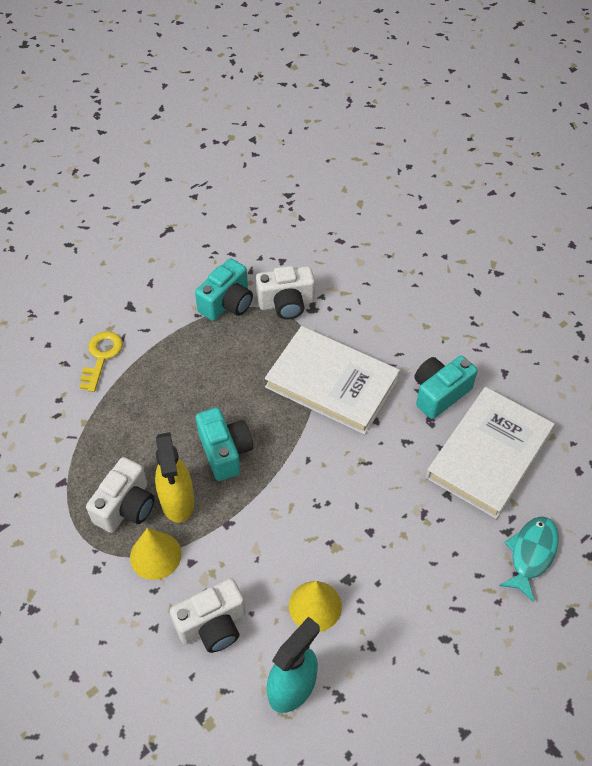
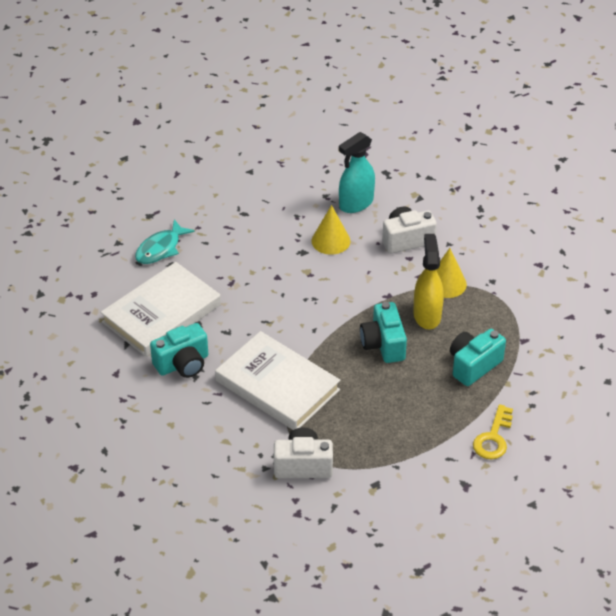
camera: 170 degrees left, 10 degrees down
(126, 506) = (469, 317): white camera -> none
(227, 303) = (364, 474): turquoise camera -> turquoise camera (473, 365)

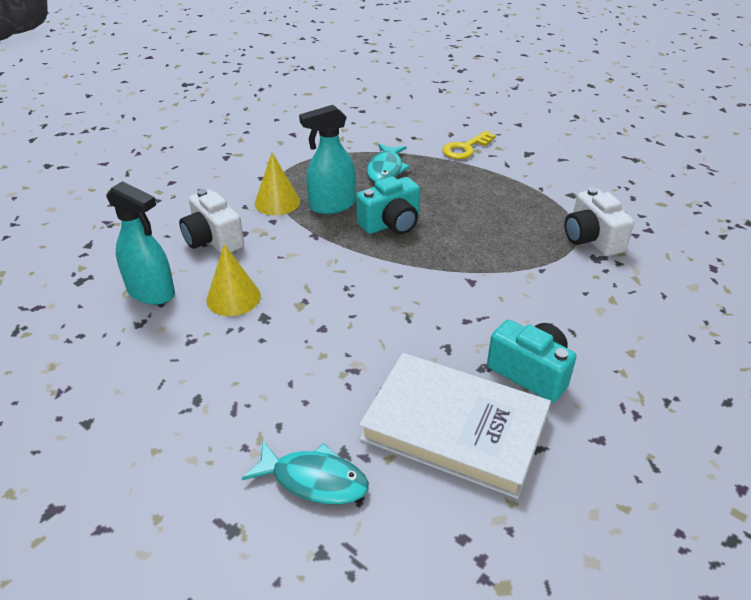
camera: 110 degrees left, 5 degrees down
(277, 385) = (502, 282): white book -> none
(427, 315) = (332, 205): yellow spray bottle -> turquoise spray bottle
(473, 365) = (386, 170): turquoise camera -> turquoise fish
(493, 438) = (465, 148): yellow key -> yellow key turned 135 degrees clockwise

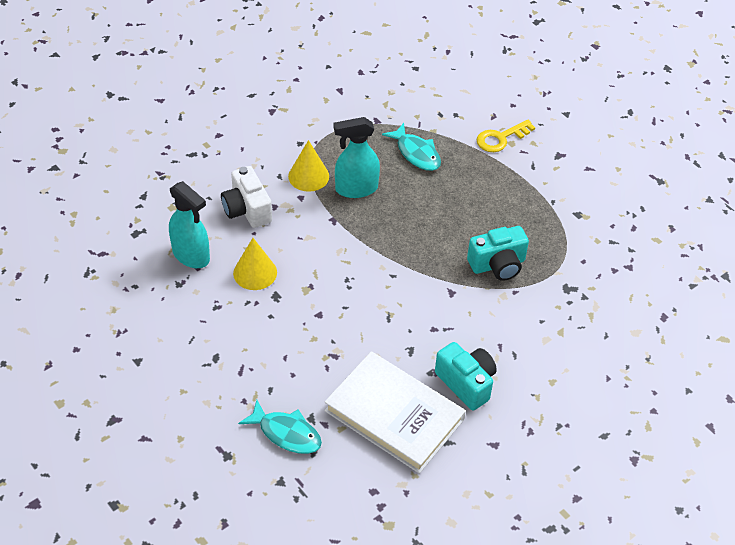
camera: 10 degrees right, 10 degrees up
(386, 170) = (416, 153): turquoise fish -> turquoise fish turned 60 degrees counterclockwise
(391, 224) = (402, 219): turquoise camera -> turquoise camera (498, 265)
(591, 239) = (572, 268): white camera -> none

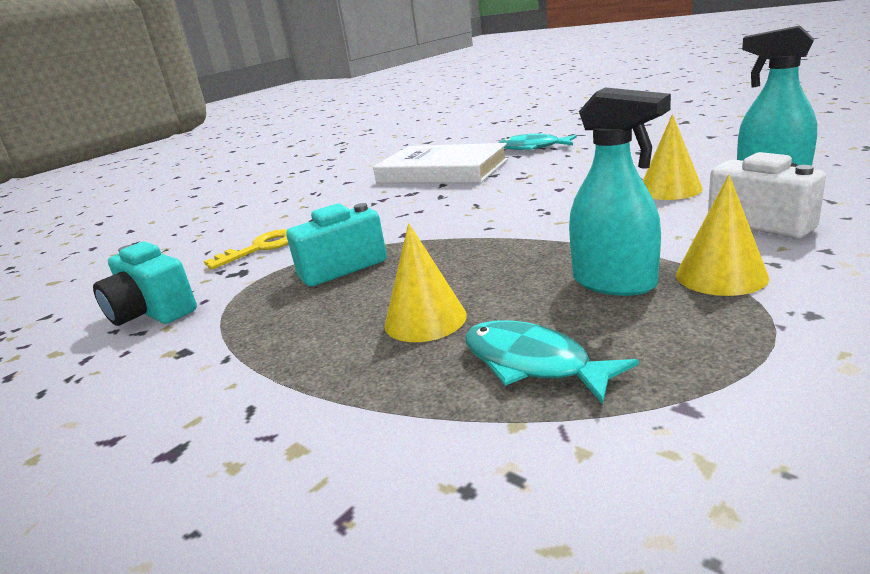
camera: 175 degrees right, 25 degrees down
(356, 189) = (614, 283): turquoise spray bottle -> turquoise spray bottle turned 60 degrees clockwise
(453, 195) = (425, 319): none -> yellow cone
(466, 383) = (376, 196): turquoise camera -> turquoise camera (153, 312)
(501, 138) = (323, 453): yellow key -> yellow key (260, 248)

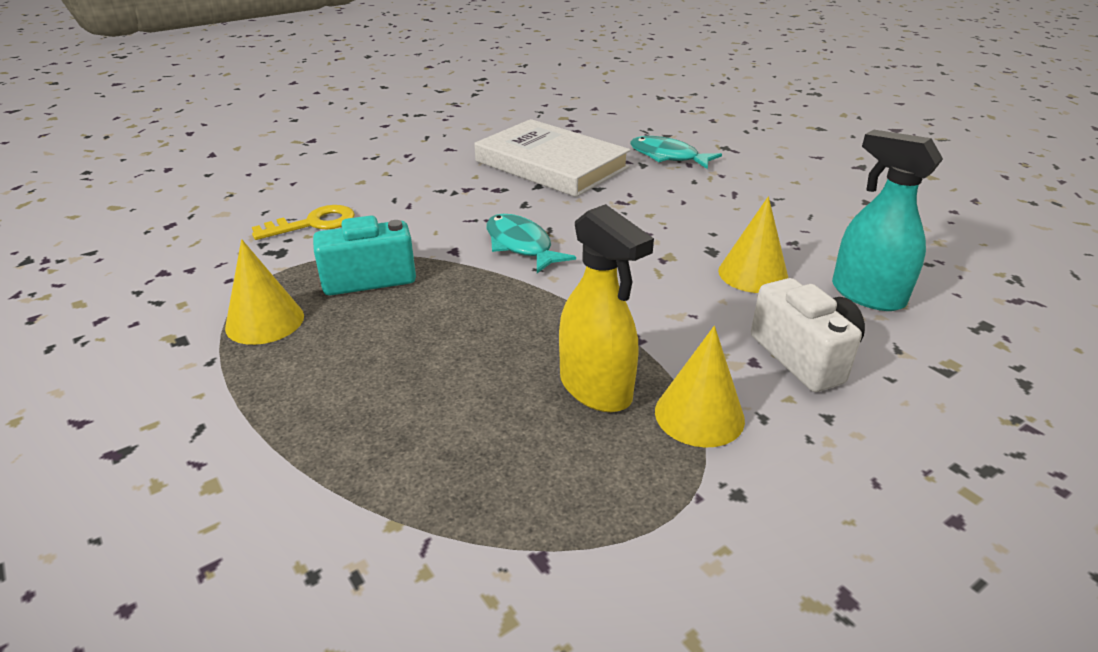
camera: 10 degrees right, 10 degrees up
(153, 312) = (179, 280): turquoise camera -> none
(425, 319) = (399, 375): yellow cone -> yellow cone (265, 321)
(532, 363) = (453, 462): turquoise fish -> turquoise fish (521, 245)
(614, 283) = (596, 389): turquoise spray bottle -> yellow spray bottle

